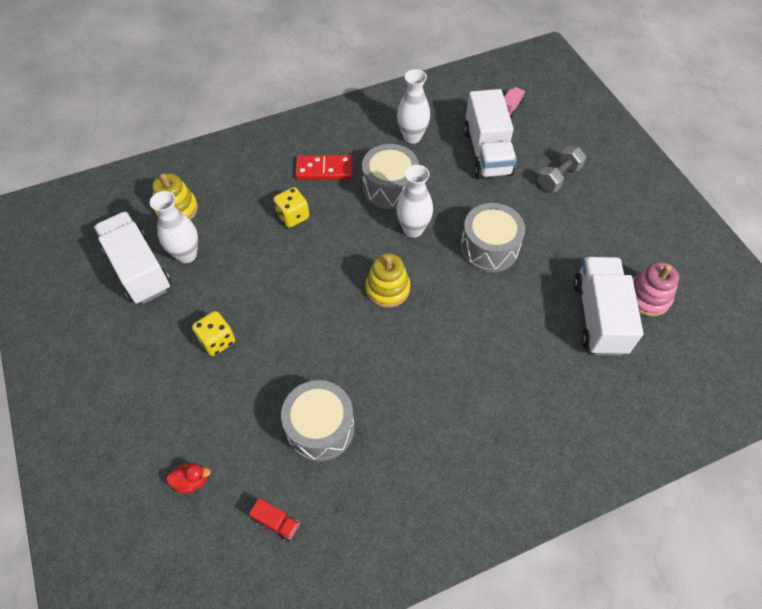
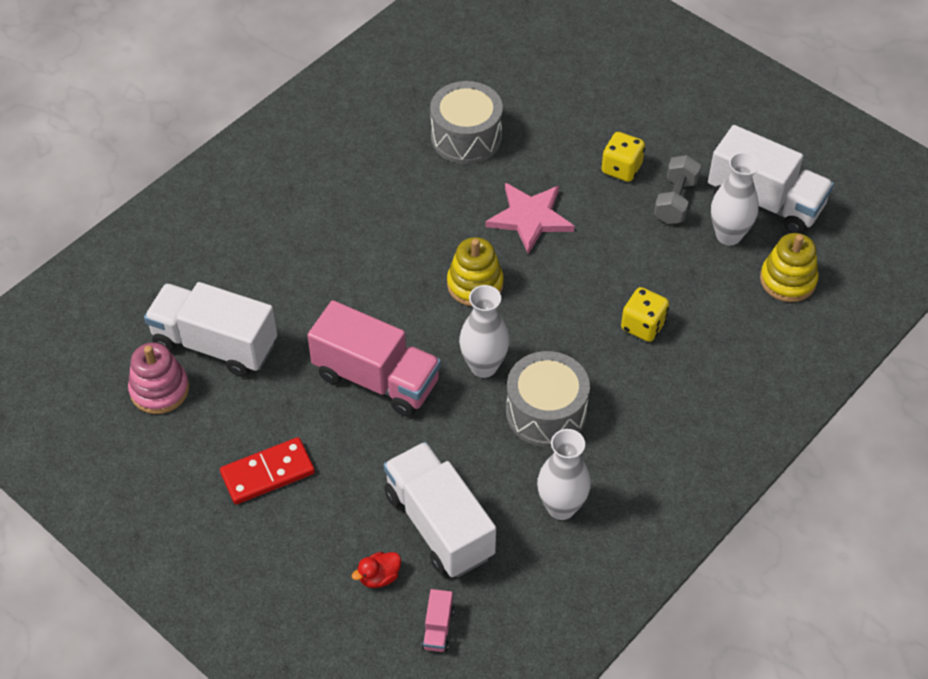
camera: 155 degrees right, 5 degrees down
(191, 481) = (553, 63): red duck -> red duck (379, 577)
(277, 523) = (460, 64): red truck -> none
(315, 326) = (530, 218): none -> pink star
(324, 170) = (649, 404): red domino -> red domino (267, 473)
(489, 248) = (376, 378): grey drum -> pink truck
(558, 177) = (319, 522): grey dumbbell -> grey dumbbell (675, 201)
(599, 316) = (215, 344): white truck -> white truck turned 135 degrees clockwise

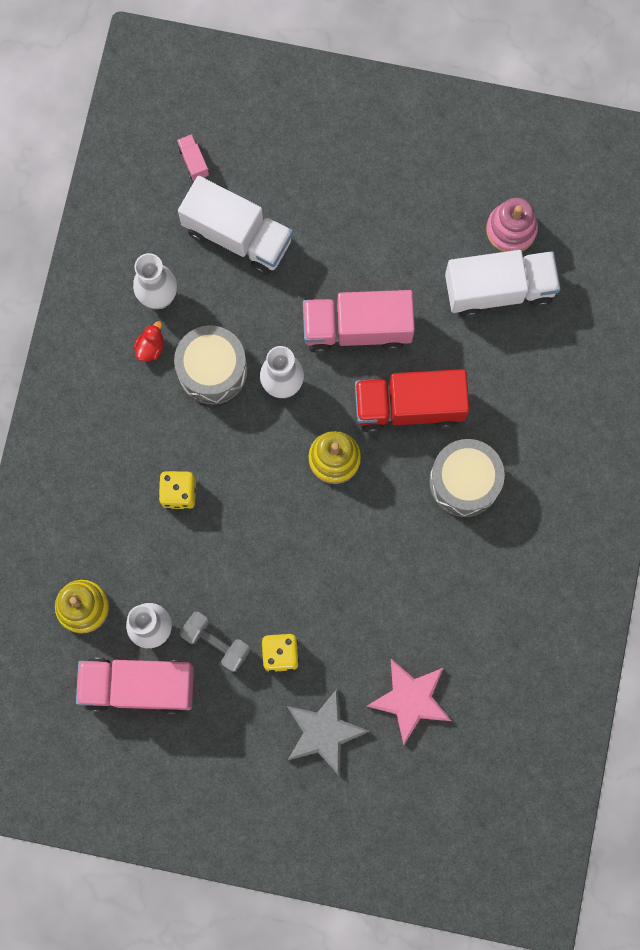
camera: 150 degrees right, 25 degrees up
(267, 473) = (384, 208): red domino -> none
(375, 292) = (409, 406): none -> red truck
(379, 577) = (255, 175): red duck -> red duck (150, 347)
(466, 137) = (435, 613): grey drum -> grey drum (464, 482)
(530, 218) = (328, 553): pink star -> pink star (410, 699)
(617, 104) = (324, 732): none -> grey star
(675, 201) = (216, 643): grey dumbbell -> grey dumbbell turned 45 degrees counterclockwise
(765, 201) = (138, 686): white truck -> pink truck

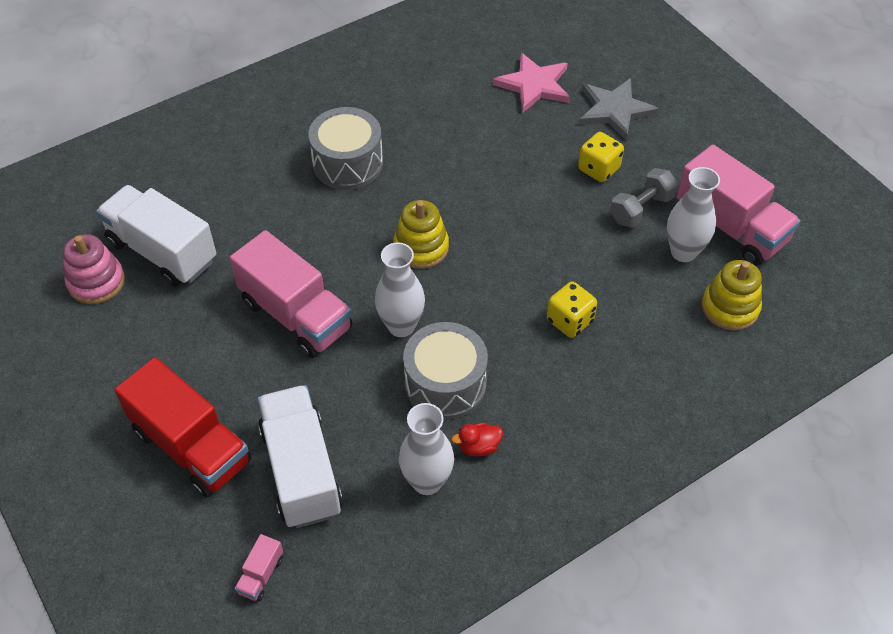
camera: 135 degrees left, 25 degrees down
(216, 643) = (641, 209): grey dumbbell -> grey dumbbell turned 60 degrees clockwise
(409, 406) = (326, 235): red truck -> red truck (191, 446)

